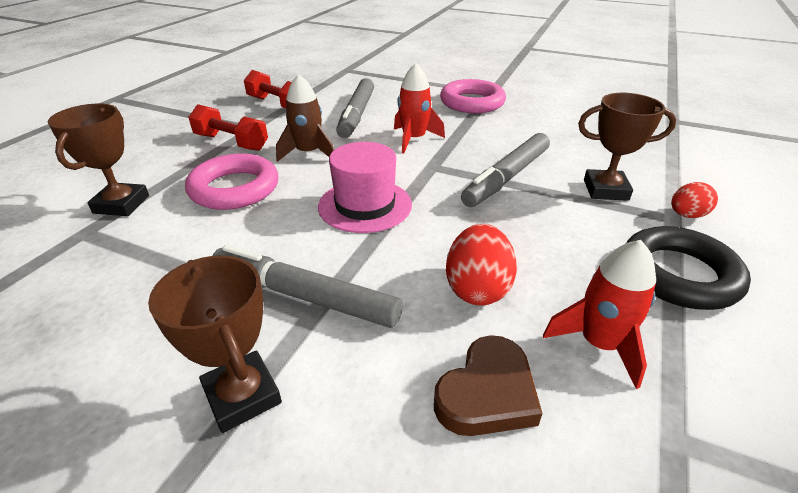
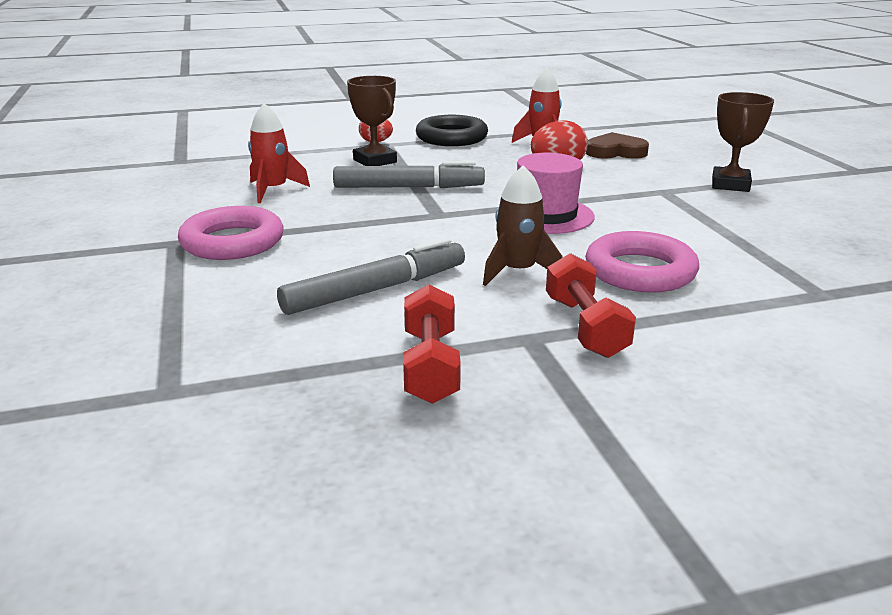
camera: 130 degrees left, 10 degrees down
(121, 204) = (774, 305): brown trophy -> none
(304, 296) = (659, 197): grey marker -> none
(414, 139) = (394, 237): red rocket -> red rocket (273, 190)

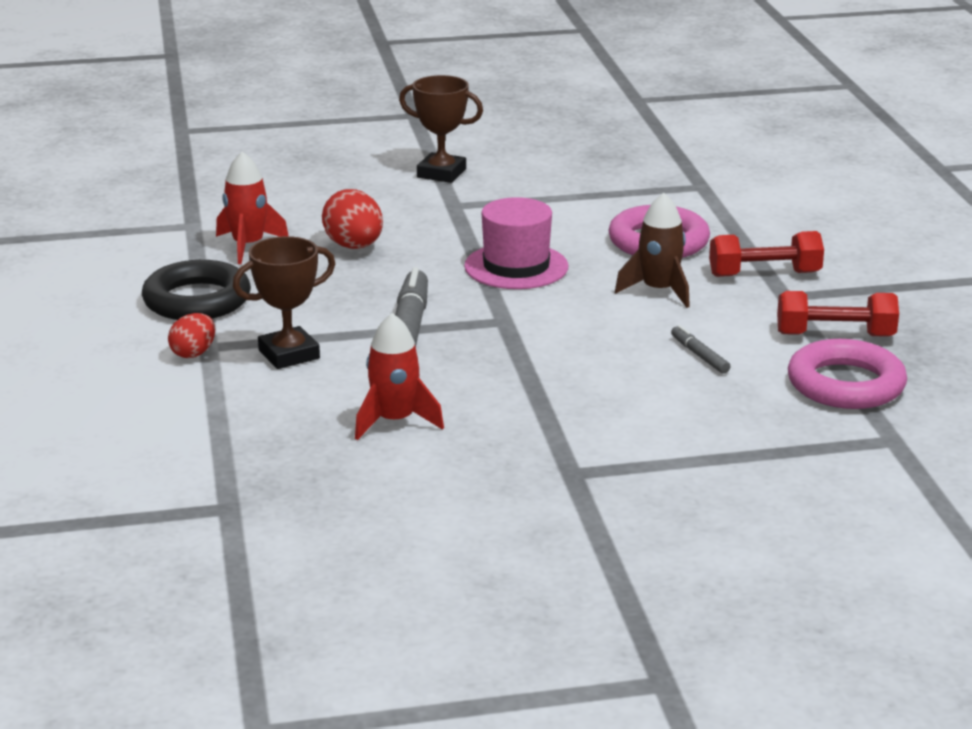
camera: 85 degrees left, 0 degrees up
(232, 242) = (574, 436): pink ring -> pink ring (845, 384)
(376, 290) = (699, 355): grey marker -> grey marker, size x0.46
(615, 152) = (306, 210): brown heart -> none

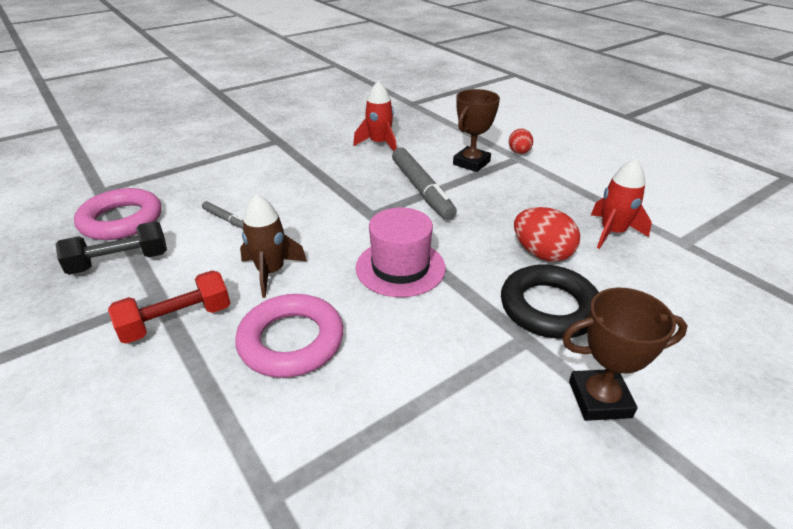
camera: 155 degrees right, 10 degrees up
(197, 300) = (570, 182): black ring -> black ring (548, 307)
(835, 335) = (120, 262): red dumbbell -> black dumbbell

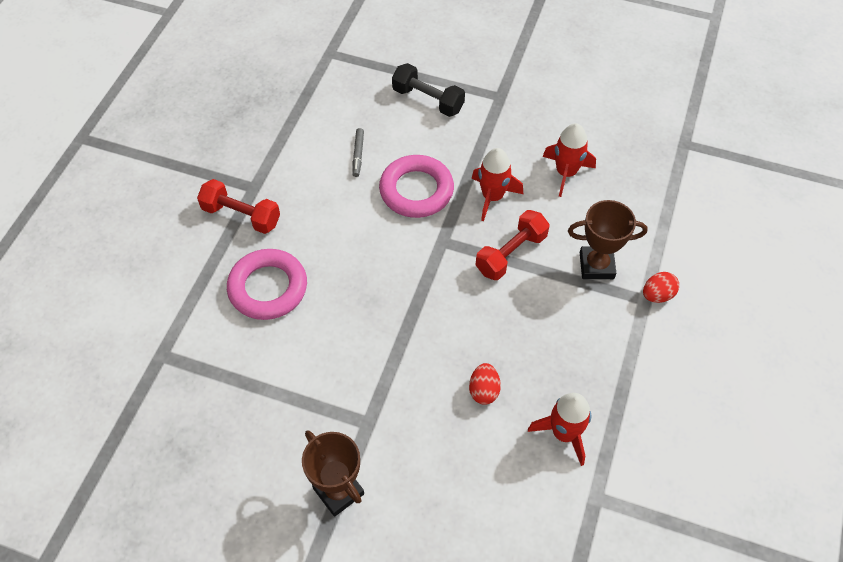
camera: 55 degrees right, 20 degrees up
(120, 262) = (267, 139): black dumbbell -> black dumbbell (428, 100)
(121, 220) = (307, 98): pink ring -> pink ring (416, 190)
(271, 272) = (322, 228): brown rocket -> none
(360, 177) = (492, 196): none -> red rocket
(400, 267) = (388, 302): pink hat -> none
(421, 190) = (511, 254): grey marker -> red dumbbell
(542, 254) = (484, 390): red egg -> red egg, size x0.64
(548, 307) = (414, 424): black ring -> none

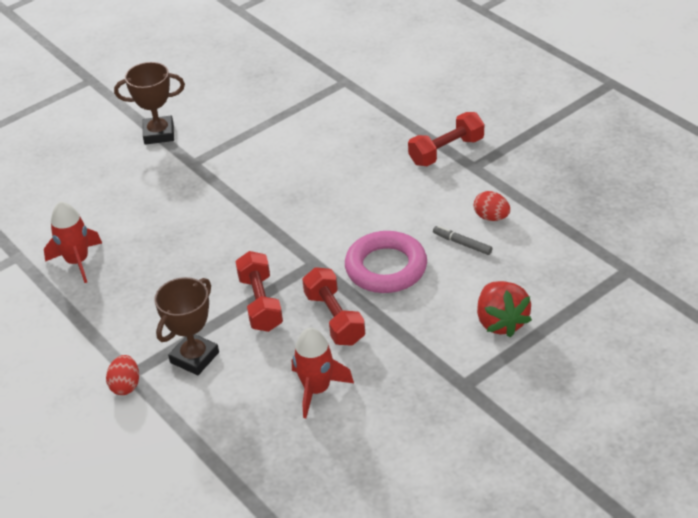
camera: 125 degrees right, 15 degrees down
(268, 288) = (357, 146): pink ring -> none
(428, 100) = (501, 322): black dumbbell -> red strawberry
(484, 390) = (155, 232): red egg -> red egg (491, 217)
(492, 196) = (334, 318): red rocket -> red dumbbell

